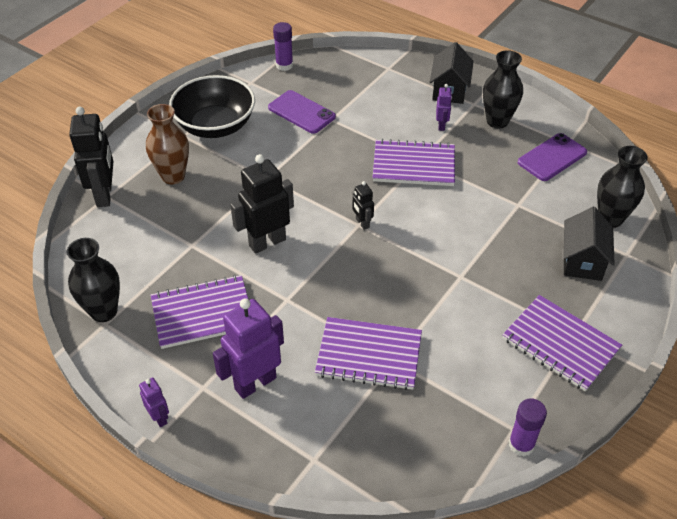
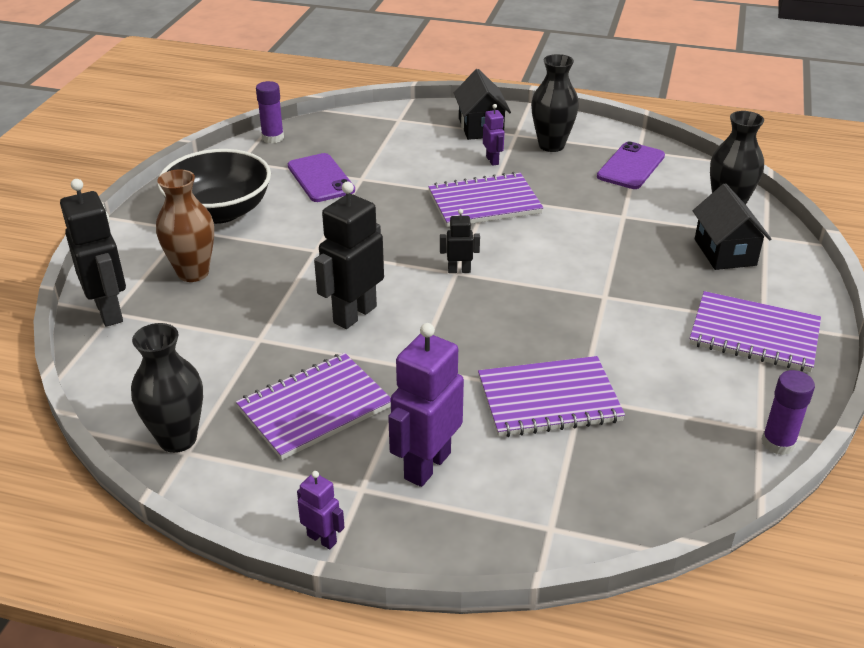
camera: 20 degrees left, 10 degrees down
(301, 112) = (320, 178): purple phone -> purple phone turned 45 degrees clockwise
(362, 223) = (459, 270): black robot -> black robot turned 135 degrees clockwise

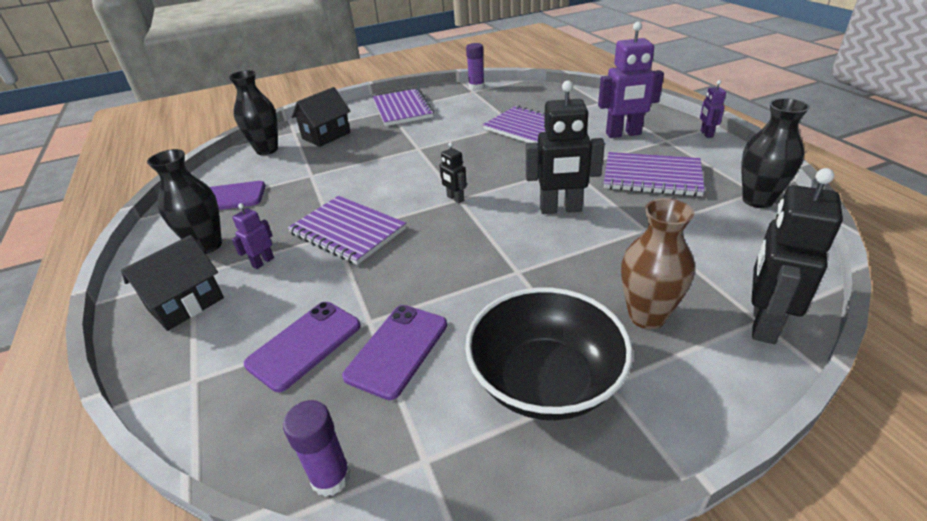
camera: 125 degrees left, 0 degrees up
(374, 153) = (304, 345): none -> purple phone

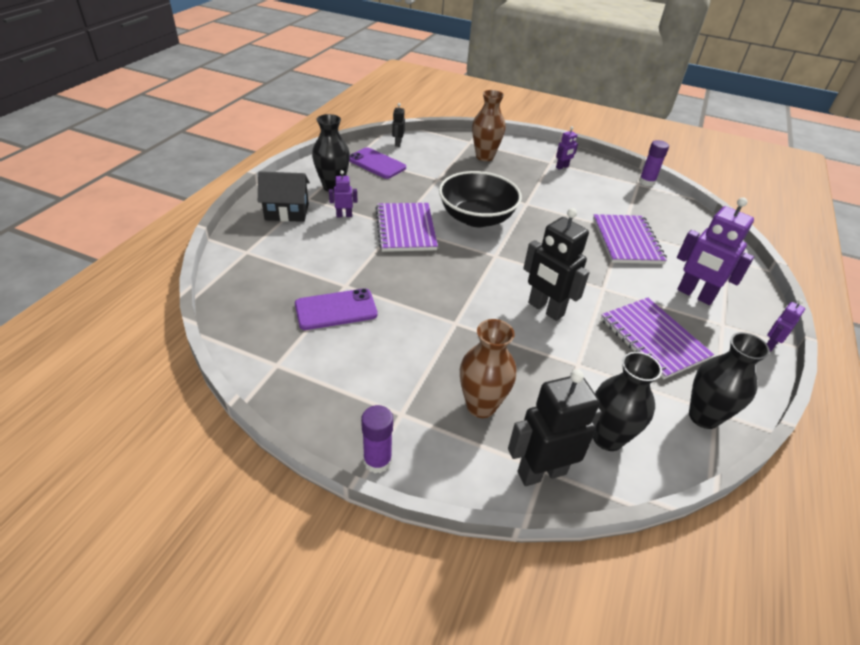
camera: 40 degrees right, 5 degrees up
(267, 150) = (438, 145): black vase -> black vase (607, 438)
(304, 345) = (304, 273): purple phone -> none
(326, 135) = (484, 157): black house -> brown vase
(331, 477) = (237, 337): purple glue stick -> purple glue stick (377, 461)
(402, 109) = (562, 167): purple notebook -> purple robot
(455, 199) = (493, 253): black robot -> black robot (398, 143)
(545, 381) = (375, 384): black bowl -> black bowl (476, 218)

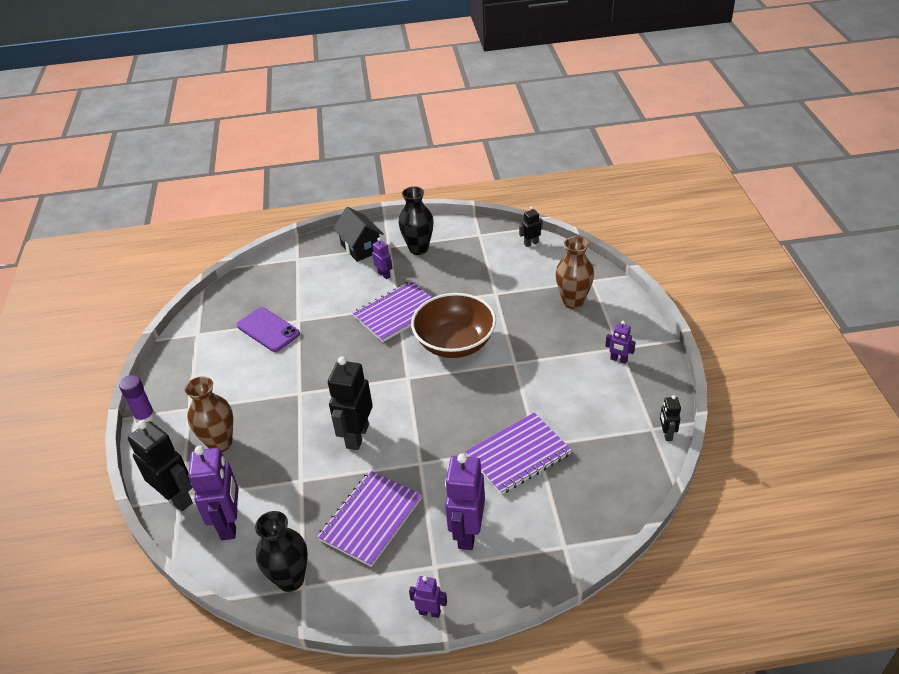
camera: 65 degrees right, 0 degrees up
(376, 163) = (481, 250): purple phone -> none
(476, 218) = (455, 343): black bowl -> brown bowl
(607, 438) = (230, 524): black vase -> purple robot
(646, 182) = (666, 434): purple glue stick -> black robot

